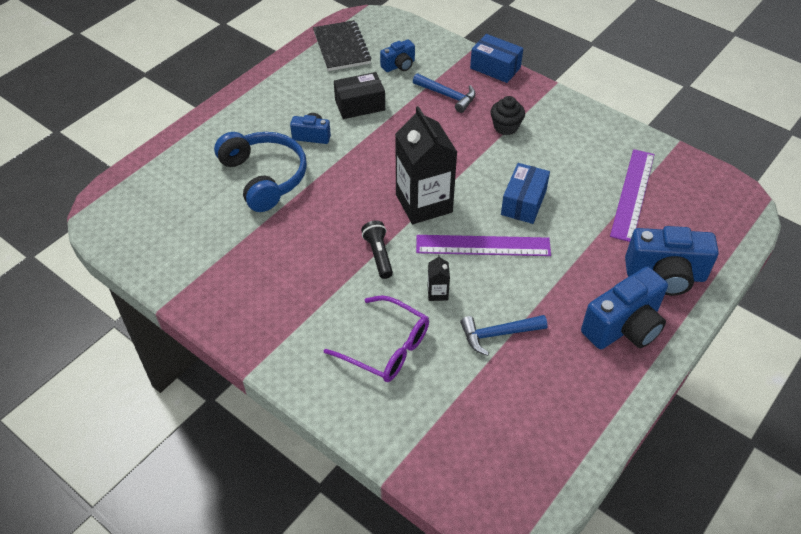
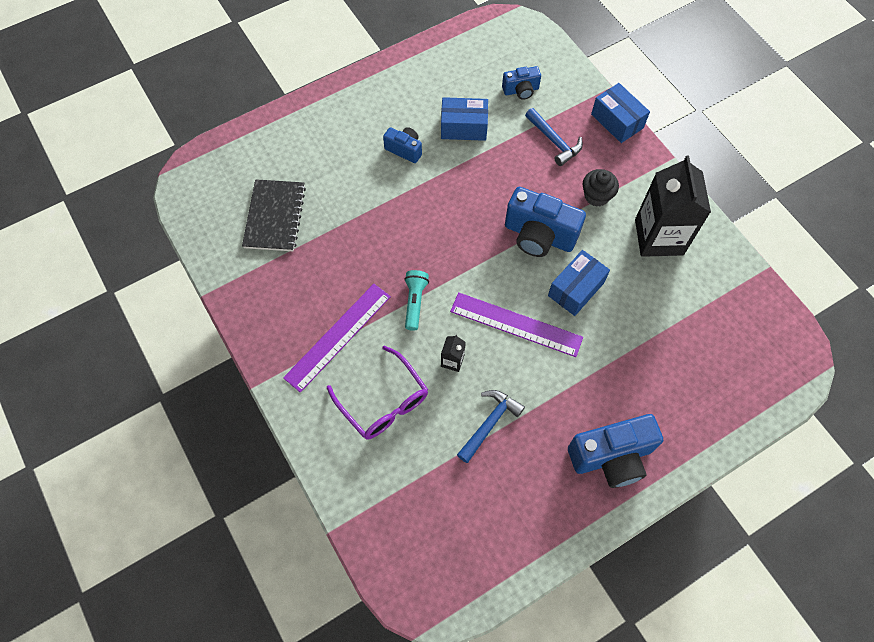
camera: 20 degrees right, 15 degrees up
(264, 177) = (343, 183): blue headphones -> none
(341, 47) = (473, 52): black notebook -> black notebook (275, 217)
(360, 105) = (463, 127): black box -> blue box
(378, 255) = (415, 302): black flashlight -> turquoise flashlight
(424, 203) = (479, 259): black carton -> black carton (659, 237)
(498, 334) = (489, 423): blue hammer -> blue hammer turned 120 degrees clockwise
(633, 194) = (690, 314): purple ruler -> purple ruler (338, 336)
(665, 275) = (678, 416): blue camera -> blue camera (539, 235)

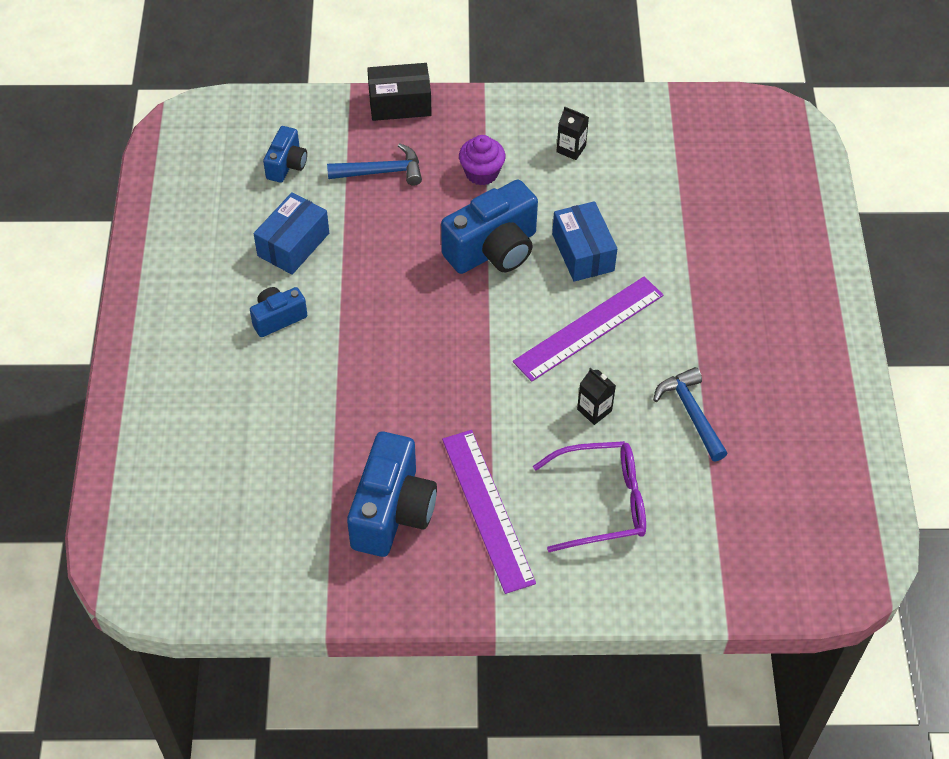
camera: 60 degrees left, 10 degrees down
(275, 217) = (269, 501): black notebook -> none
(415, 302) = (495, 410): turquoise flashlight -> none
(596, 196) = (481, 173): black cupcake -> purple cupcake
(611, 457) = (793, 325): blue camera -> blue camera (392, 511)
(617, 121) = (400, 103): blue box -> black box
(659, 237) = (571, 149): black carton -> black carton, size x0.41

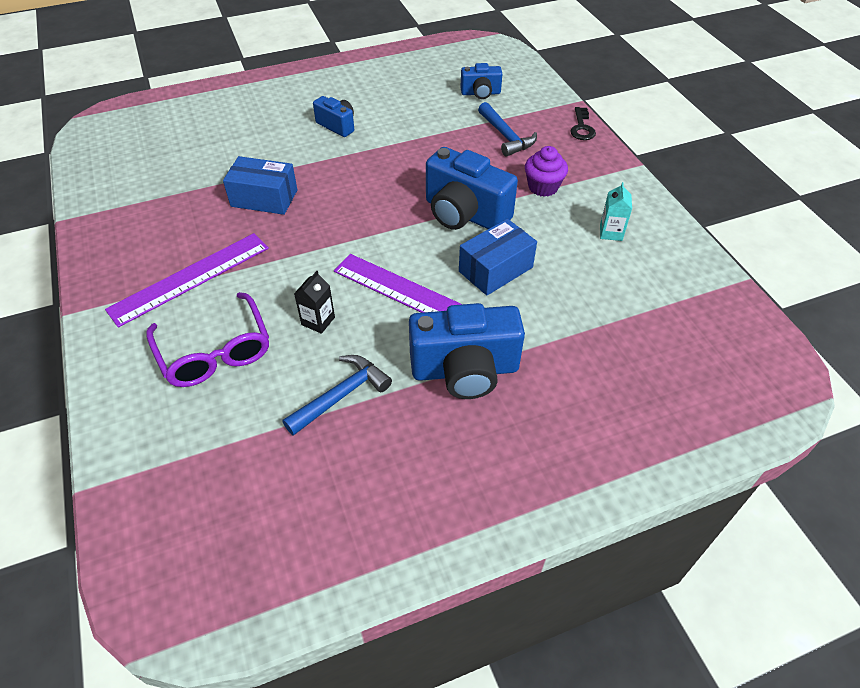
camera: 70 degrees right, 5 degrees down
(293, 244) = (408, 115): blue box -> blue box (264, 198)
(392, 511) = (176, 225): blue camera -> blue camera (465, 370)
(400, 103) = (582, 127): black box -> black key
(571, 149) = (611, 232): black carton -> turquoise carton

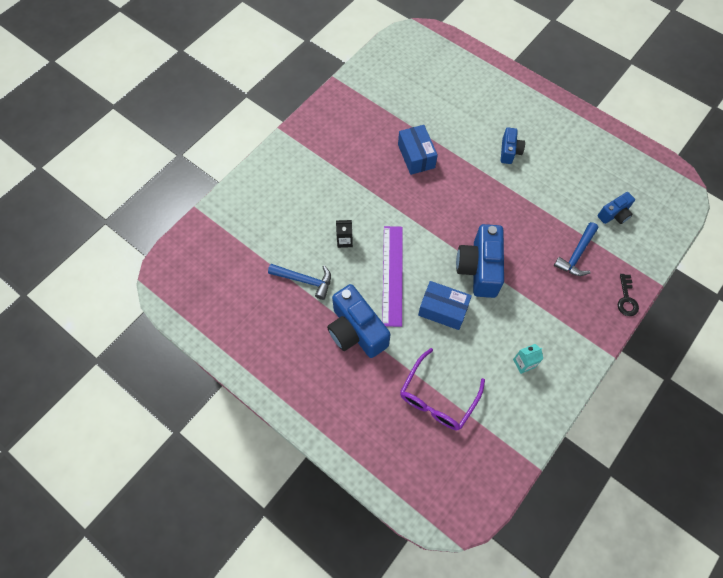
camera: 60 degrees right, 15 degrees up
(190, 278) = (334, 163): purple ruler -> none
(215, 351) = (296, 207): purple glasses -> purple glasses (438, 397)
(480, 93) = (614, 215): blue camera -> blue camera turned 90 degrees counterclockwise
(543, 187) = (539, 302): purple cupcake -> none
(582, 127) = (626, 299): black key -> black key turned 60 degrees counterclockwise

